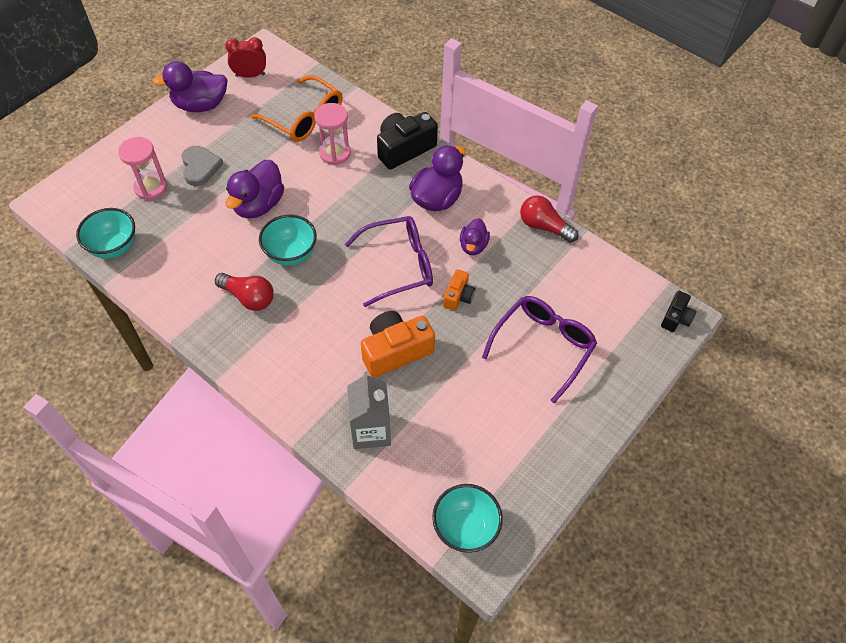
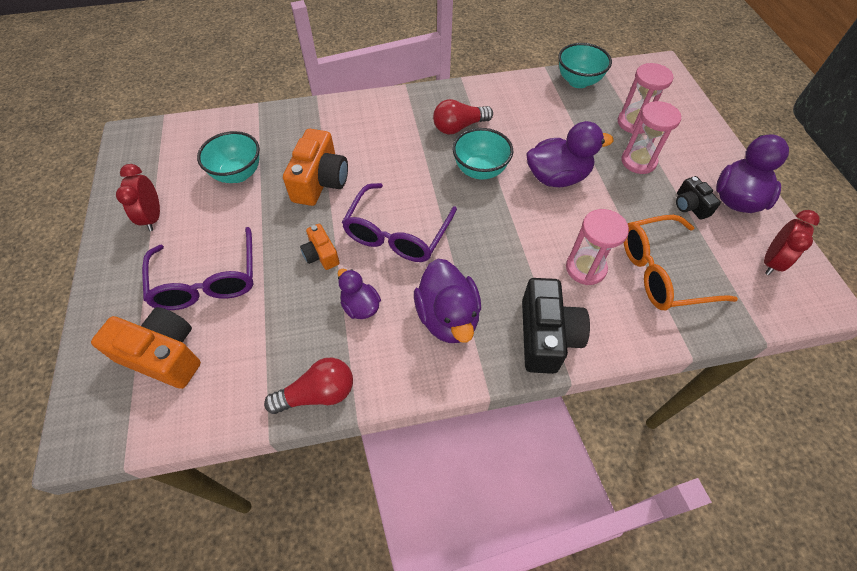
camera: 130 degrees right, 0 degrees up
(200, 167) = (638, 161): grey heart -> pink hourglass
(258, 205) = (557, 177): purple duck -> purple duck turned 105 degrees clockwise
(371, 430) = (278, 133): grey carton -> none
(465, 528) = (160, 139): turquoise bowl -> turquoise bowl (238, 174)
(537, 438) = (153, 217): none -> red clock
(608, 321) = (163, 355): none -> orange camera
(676, 318) = (89, 426): black camera -> black camera (690, 206)

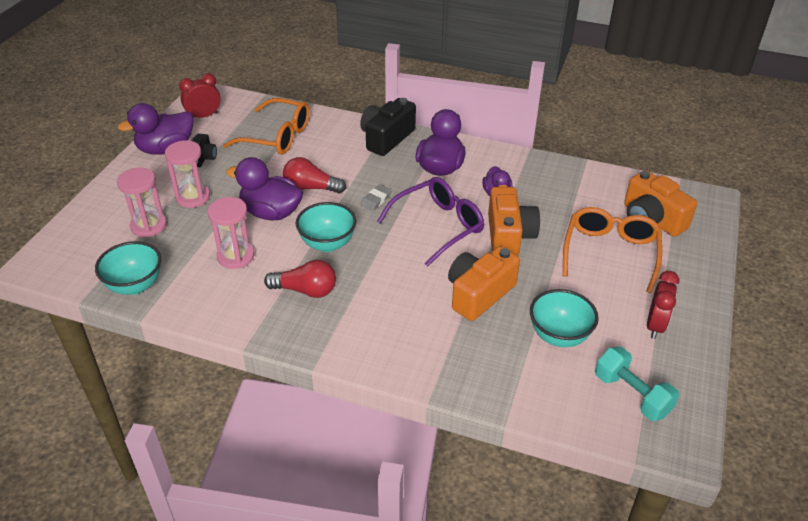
camera: 150 degrees left, 15 degrees down
(170, 153) = (632, 394): none -> turquoise dumbbell
(207, 281) = (610, 252): purple glasses -> orange glasses
(318, 394) = (548, 165): red light bulb -> red light bulb (311, 188)
(321, 255) = (509, 235): orange camera -> orange camera, size x1.81
(479, 236) = (376, 200): none -> grey eraser
(585, 268) = (323, 156): pink hourglass -> pink hourglass (236, 256)

